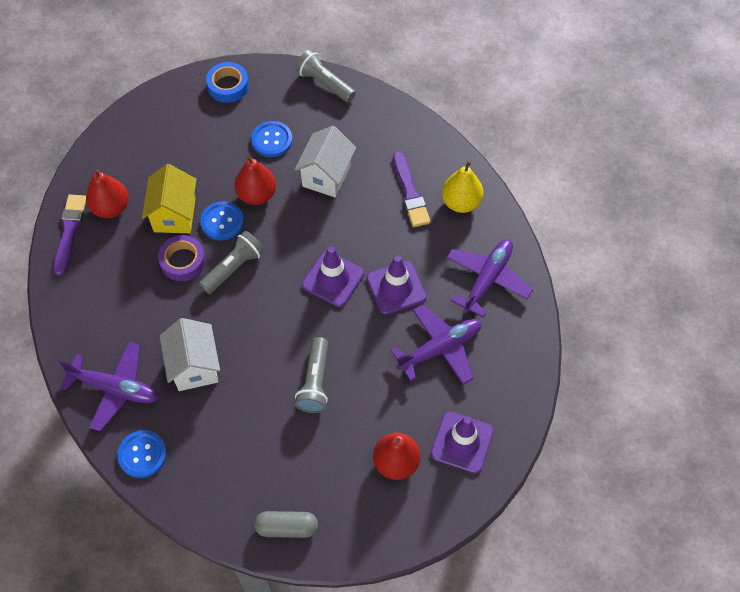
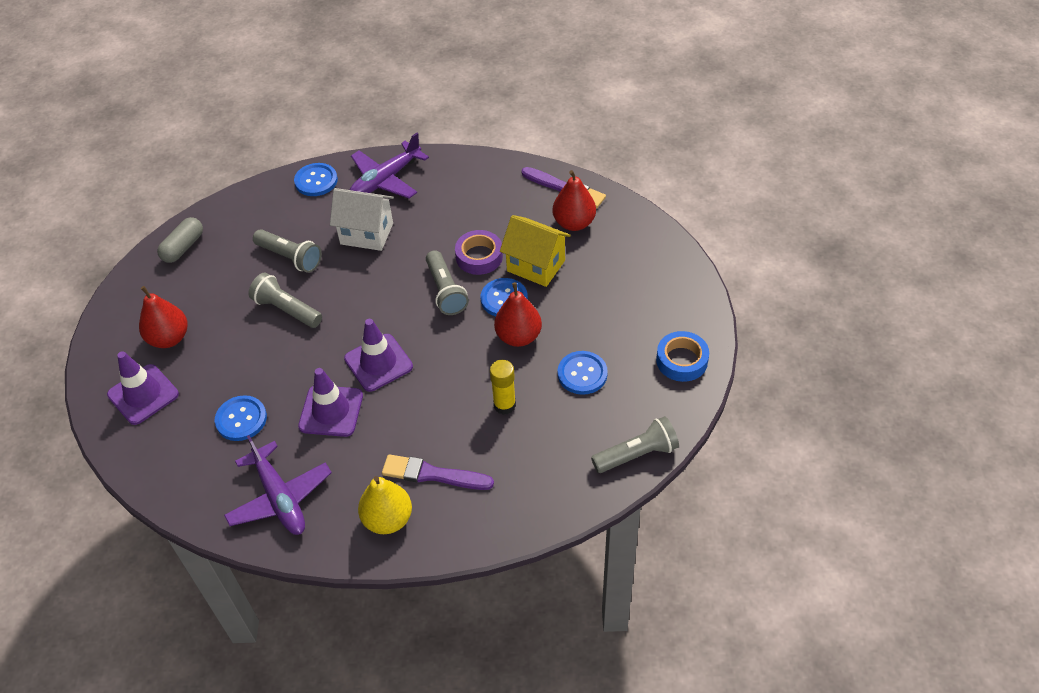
camera: 120 degrees right, 10 degrees down
(254, 416) = (290, 257): none -> grey flashlight
(326, 176) = (504, 405): white house -> yellow glue stick
(440, 348) = (241, 419): purple plane -> blue button

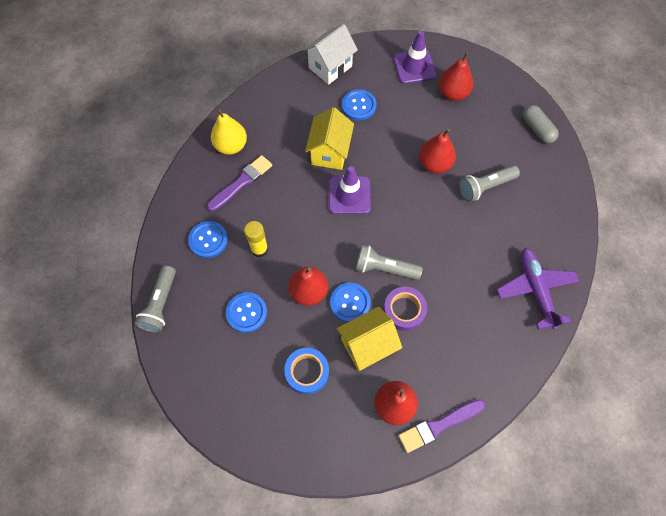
camera: 120 degrees right, 15 degrees up
(280, 498) = (287, 102): purple plane -> none
(286, 310) = (434, 164): grey flashlight -> red pear
(316, 181) = (563, 239): blue button -> blue button (208, 240)
(331, 411) = (330, 152): purple traffic cone -> yellow house
(366, 234) = (479, 246): white house -> white house (330, 67)
(681, 360) = (205, 389): blue tape -> blue tape (307, 372)

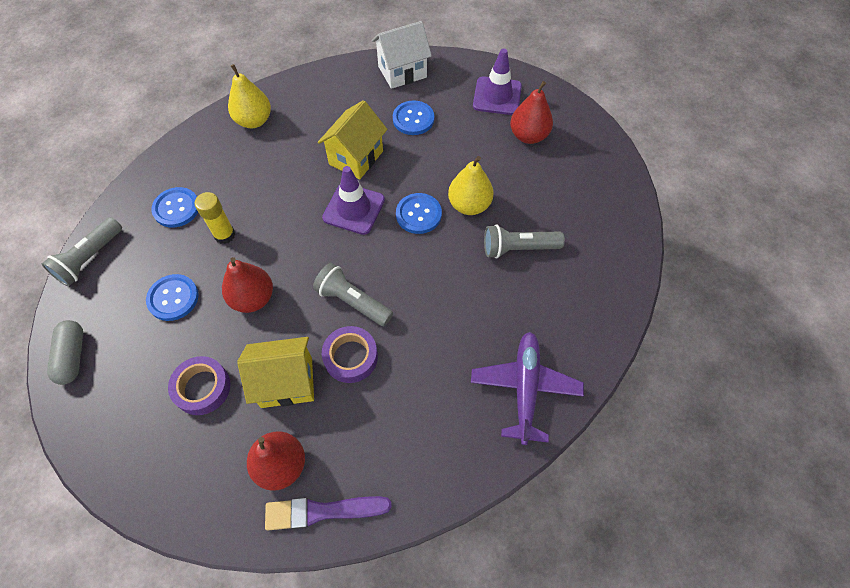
camera: 20 degrees right, 5 degrees down
(241, 182) = (244, 160): purple brush -> none
(307, 372) = (202, 388): blue tape -> purple tape
(350, 303) = (292, 327): blue button -> blue button (418, 214)
(434, 164) = (469, 205): red pear -> yellow pear
(537, 129) = (613, 203): grey capsule -> grey capsule (72, 356)

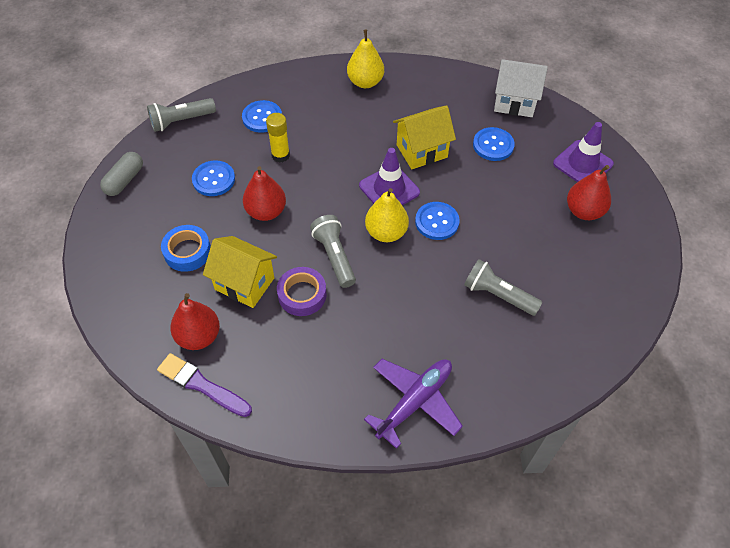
camera: 35 degrees right, 5 degrees down
(202, 388) = (187, 252): purple tape -> blue tape
(469, 205) = (484, 238): yellow pear -> yellow pear (386, 232)

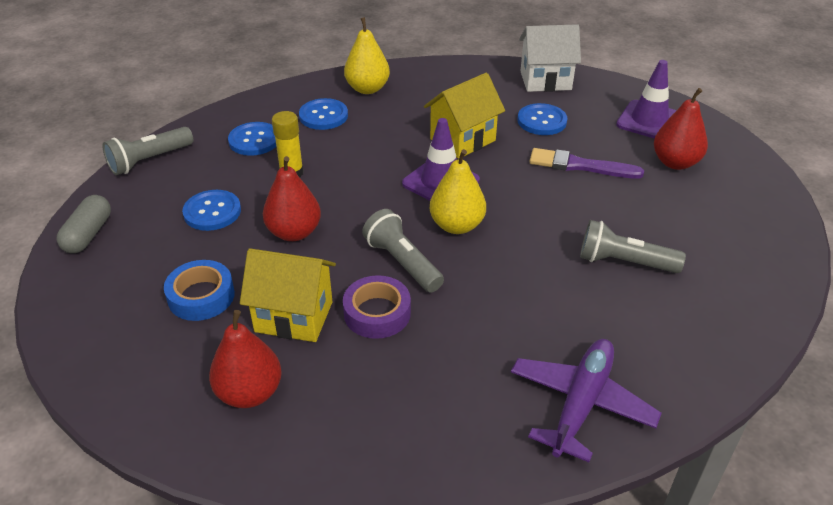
camera: 15 degrees left, 15 degrees down
(202, 385) = (275, 454): purple brush -> purple brush (580, 166)
(437, 222) = (513, 203): blue button -> blue button (323, 116)

